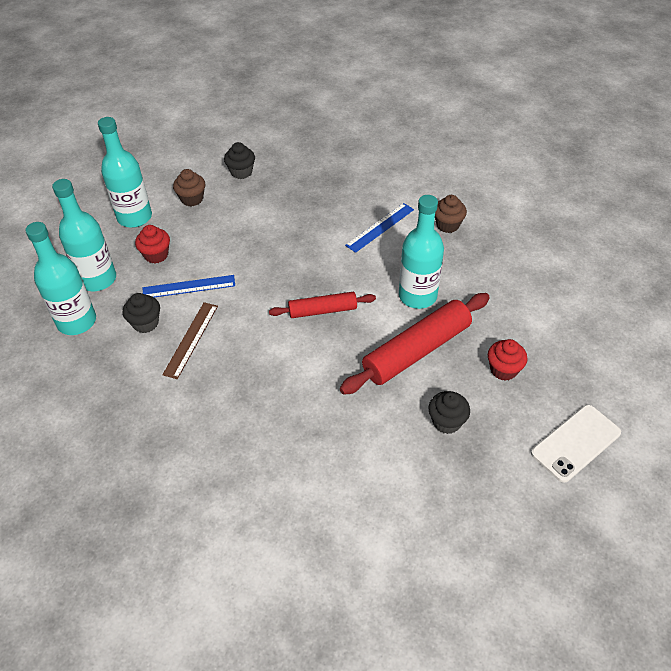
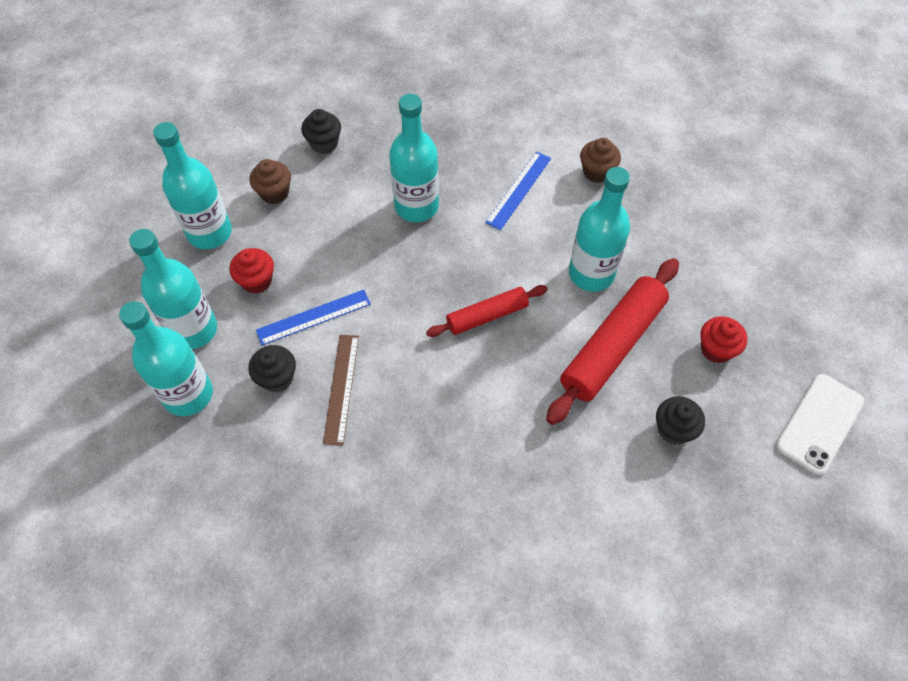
camera: 15 degrees left, 10 degrees up
(295, 225) = (416, 206): none -> turquoise bottle

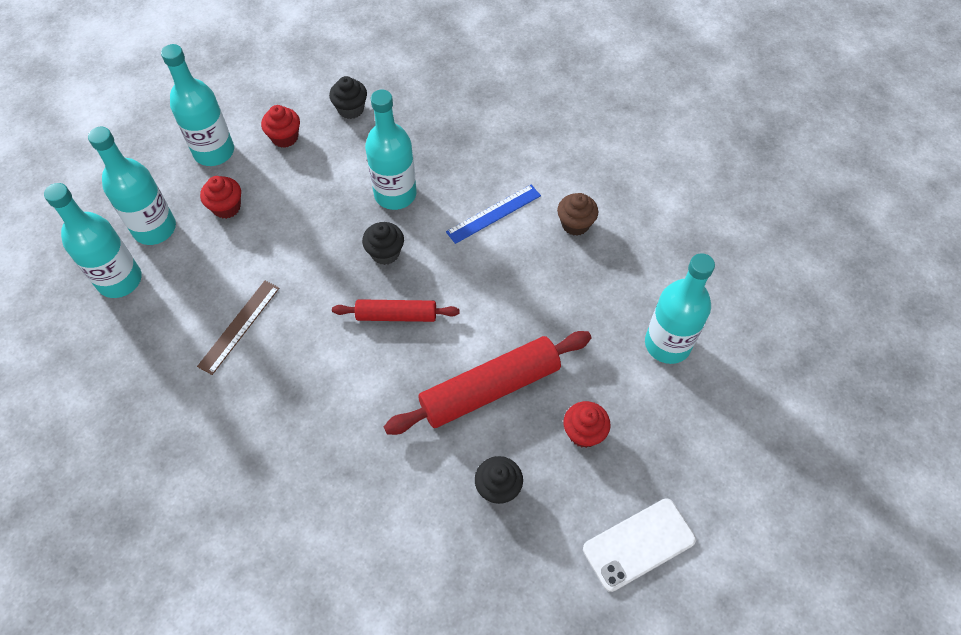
camera: 25 degrees right, 0 degrees up
(274, 193) = (285, 137): brown cupcake -> red cupcake
(277, 378) = (194, 296): black cupcake -> black cupcake (385, 253)
(313, 317) = (253, 257): blue ruler -> none
(591, 274) = (512, 315): turquoise bottle -> turquoise bottle (667, 344)

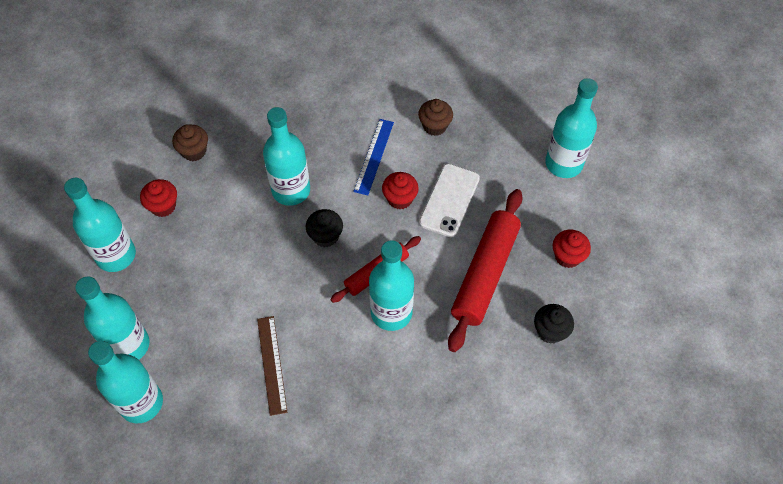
camera: 40 degrees left, 0 degrees up
(226, 207) = (171, 289): red cupcake -> red cupcake (400, 199)
(351, 109) = (194, 151): black cupcake -> brown cupcake
(375, 359) = (391, 312): none -> turquoise bottle
(639, 544) = (660, 298): white phone -> white phone (449, 200)

